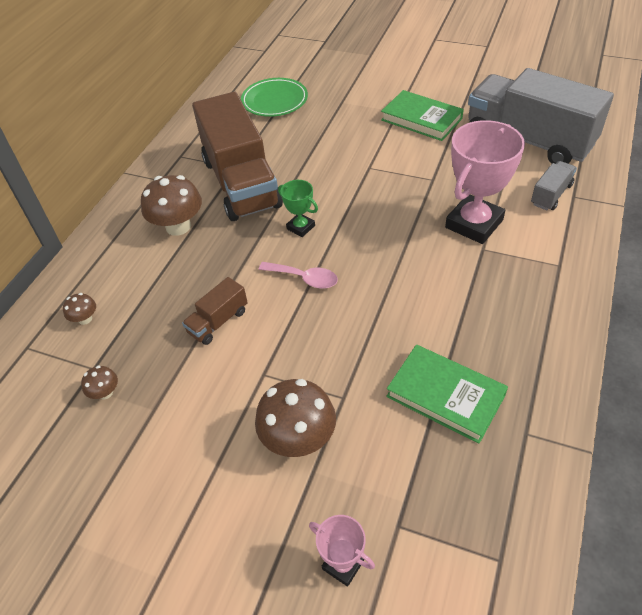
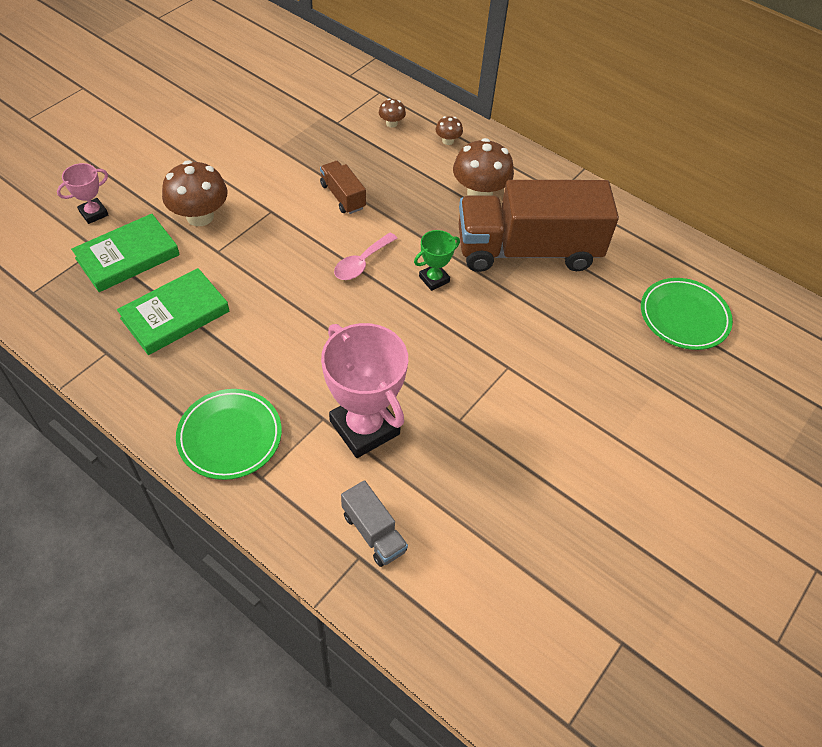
camera: 100 degrees right, 5 degrees up
(105, 392) = (309, 126): brown mushroom -> brown mushroom (448, 141)
(421, 119) = (589, 458): green book -> green book (127, 256)
(528, 140) = (494, 567): grey truck -> none
(541, 298) = (230, 436): none -> green plate

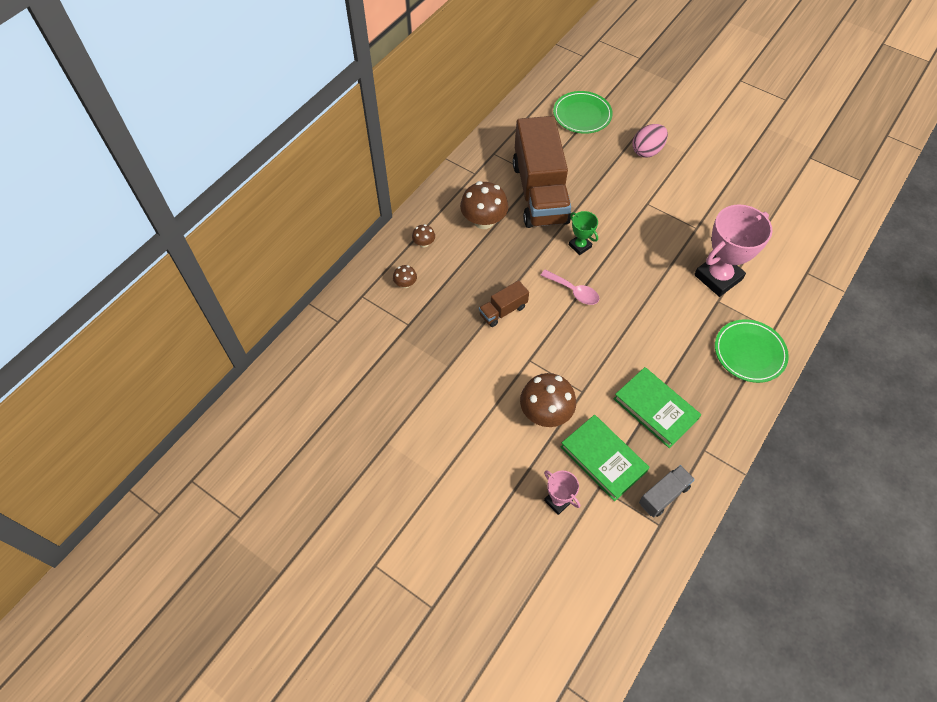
camera: 90 degrees left, 5 degrees up
(373, 532) = (789, 266): grey truck -> grey truck (663, 495)
(616, 386) = (647, 151): none -> pink egg

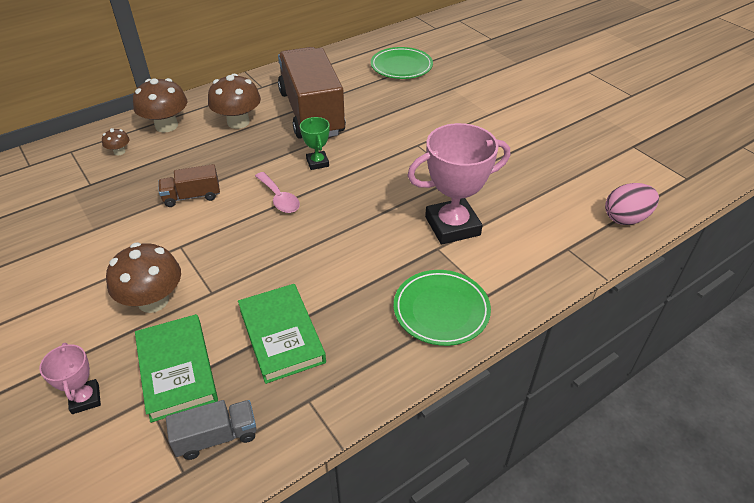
camera: 20 degrees right, 15 degrees down
(424, 243) = (166, 126): brown mushroom -> brown mushroom, size x2.07
(539, 192) = (311, 113): brown truck -> brown truck turned 150 degrees clockwise
(647, 151) = (448, 104): pink egg -> pink egg (626, 218)

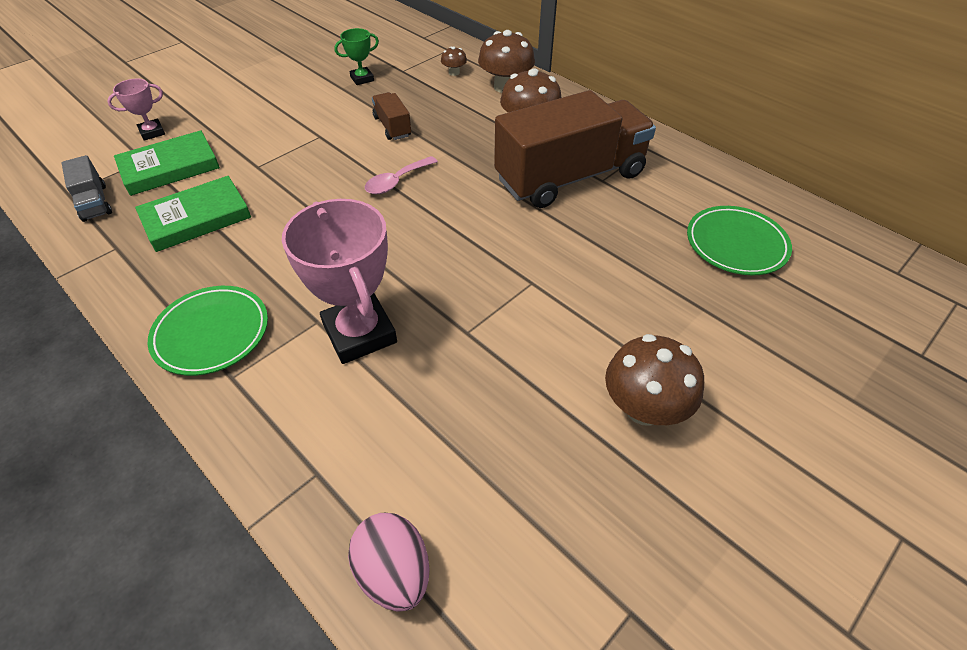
camera: 80 degrees right, 5 degrees up
(153, 301) = (250, 138): brown mushroom -> brown mushroom (644, 408)
(317, 163) = (467, 198): green trophy -> green trophy (362, 79)

